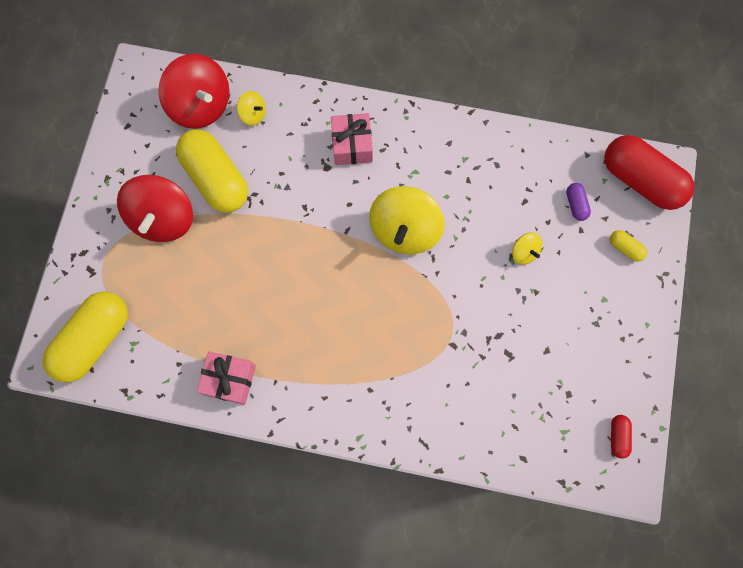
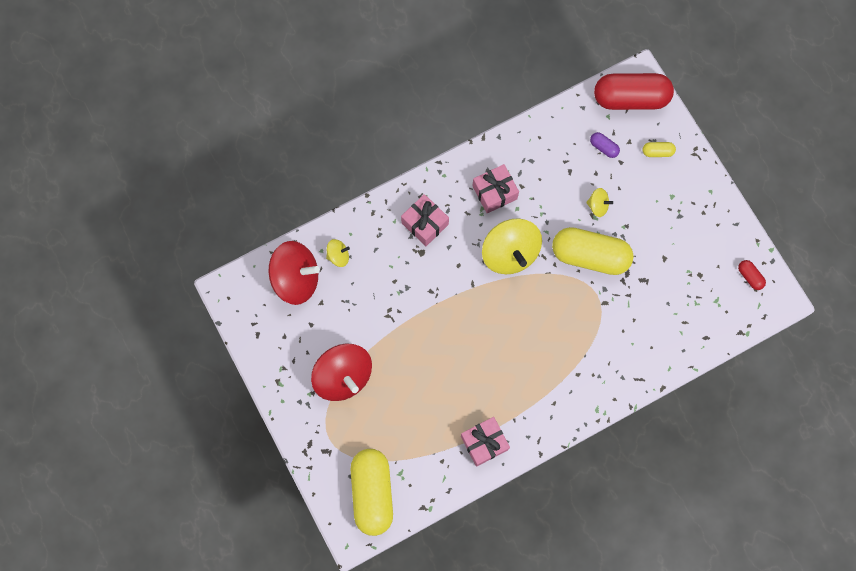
camera: 40 degrees left, 0 degrees up
(216, 179) = (354, 320): yellow capsule -> yellow capsule (590, 256)
(438, 166) = (494, 192): none -> pink gift

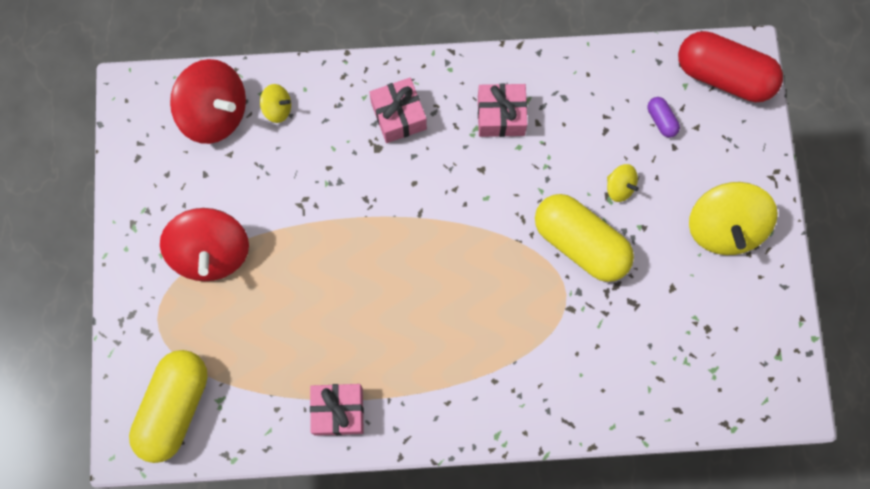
camera: 25 degrees right, 0 degrees up
(510, 253) = (483, 196): yellow spinning top -> yellow spinning top (723, 227)
(657, 152) = (726, 155): yellow capsule -> none
(750, 276) = (770, 360): red capsule -> none

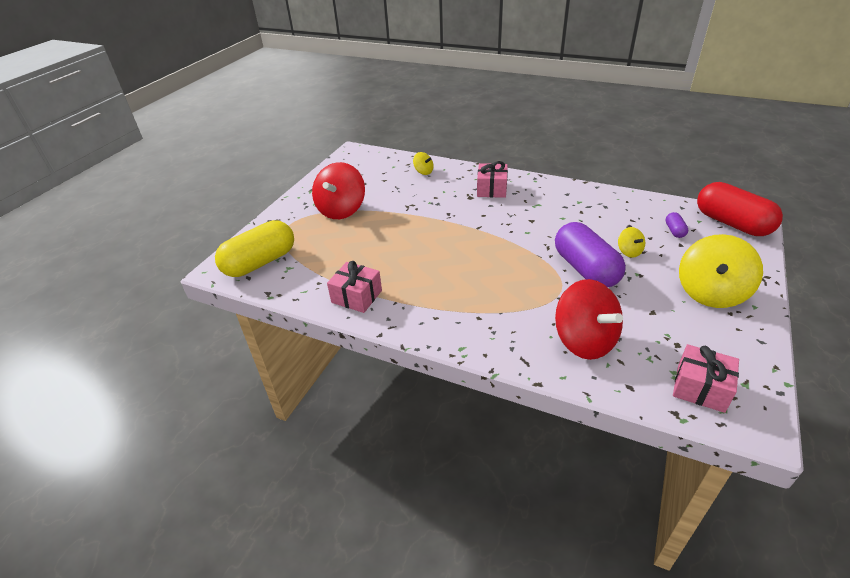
camera: 30 degrees right, 35 degrees down
(215, 113) = (389, 166): red spinning top -> red spinning top (584, 340)
(501, 116) = (557, 203): pink gift -> pink gift (700, 388)
(580, 243) = (585, 269): yellow capsule -> purple capsule

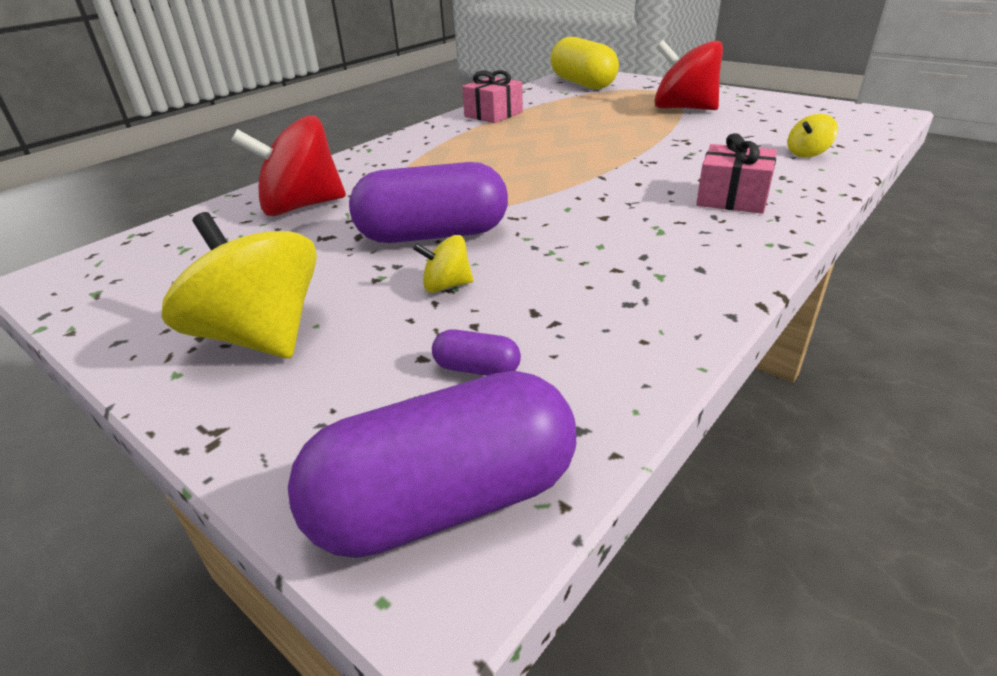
camera: 105 degrees right, 5 degrees down
(700, 388) = (142, 258): pink gift -> none
(732, 223) = (445, 501): red capsule -> purple capsule

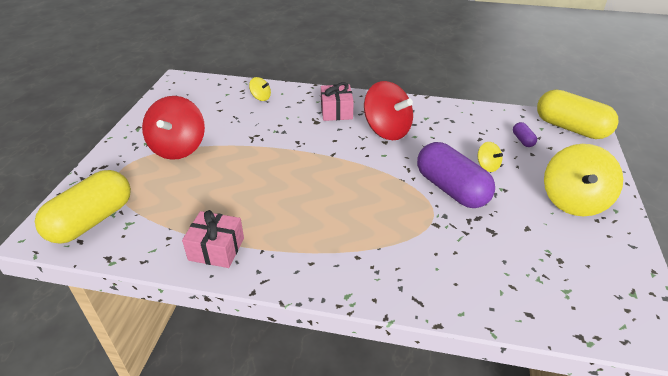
camera: 120 degrees left, 5 degrees up
(301, 206) = (471, 268): red spinning top -> red spinning top (387, 130)
(445, 501) = (570, 128): purple capsule -> yellow capsule

